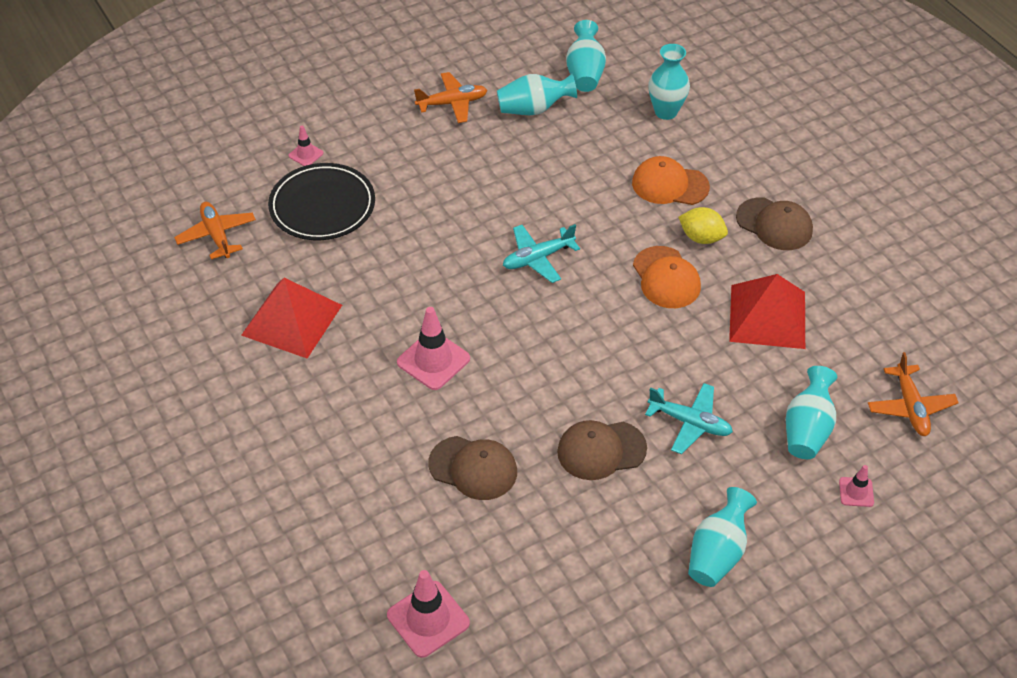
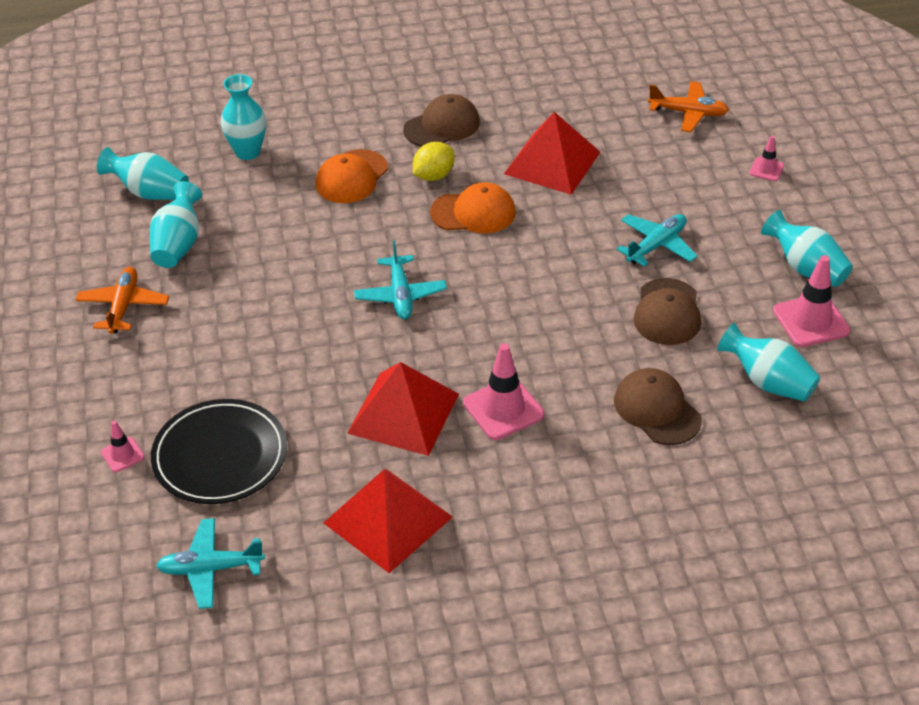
camera: 70 degrees left, 5 degrees down
(217, 235) = (211, 569): orange plane -> turquoise plane
(404, 298) = (403, 413): none -> red pyramid
(428, 619) = (829, 485): pink traffic cone -> pink traffic cone (811, 321)
(473, 468) = (657, 410): brown cap -> brown cap turned 75 degrees counterclockwise
(807, 429) = (690, 177): turquoise vase -> turquoise vase (768, 382)

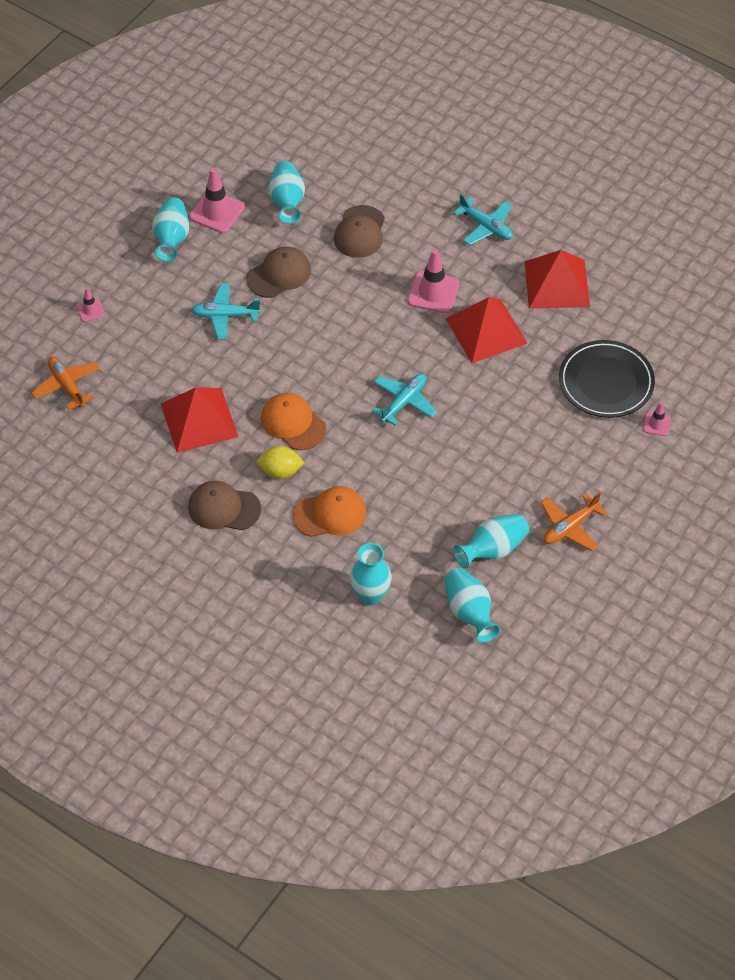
camera: 135 degrees left, 10 degrees up
(211, 569) = (667, 326): turquoise plane -> turquoise plane (486, 227)

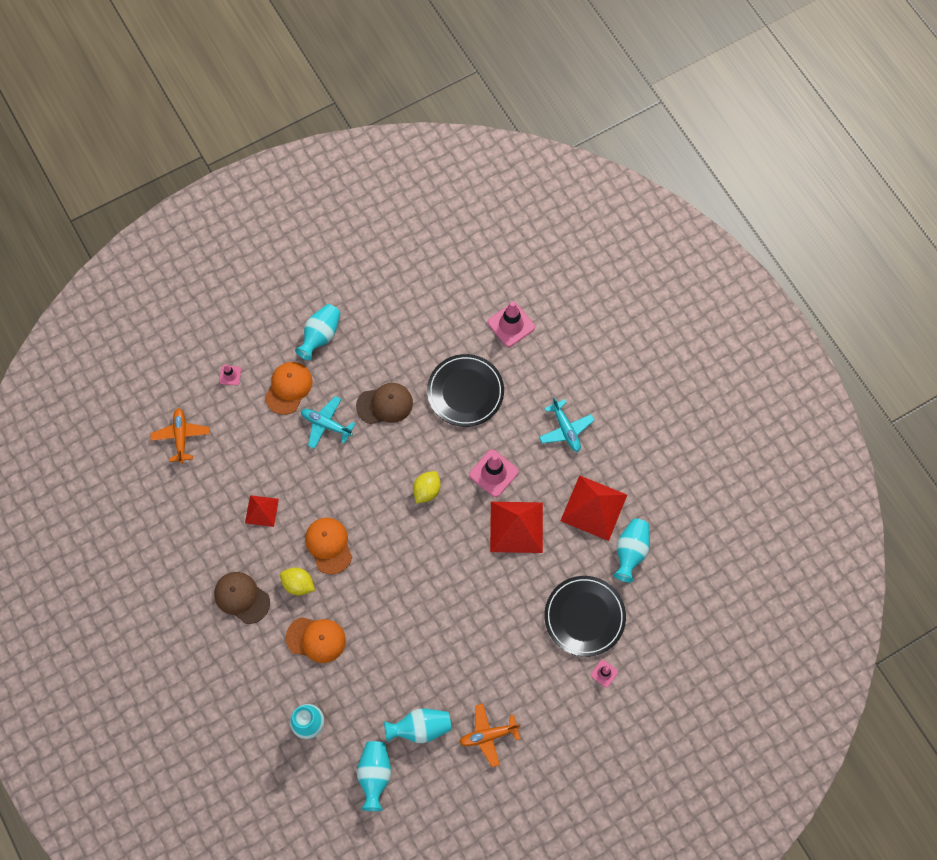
camera: 25 degrees right, 15 degrees up
(163, 298) = (288, 388): none -> orange cap
(199, 420) = (262, 511): red pyramid -> red pyramid, size x0.57
(217, 212) = (366, 325): pink traffic cone -> pink traffic cone (511, 325)
(287, 202) = (424, 339): turquoise vase -> turquoise vase (630, 552)
(360, 232) = (465, 392): brown cap -> black plate
(371, 334) = (427, 490): none -> yellow lemon
(404, 402) = (421, 564): turquoise plane -> none

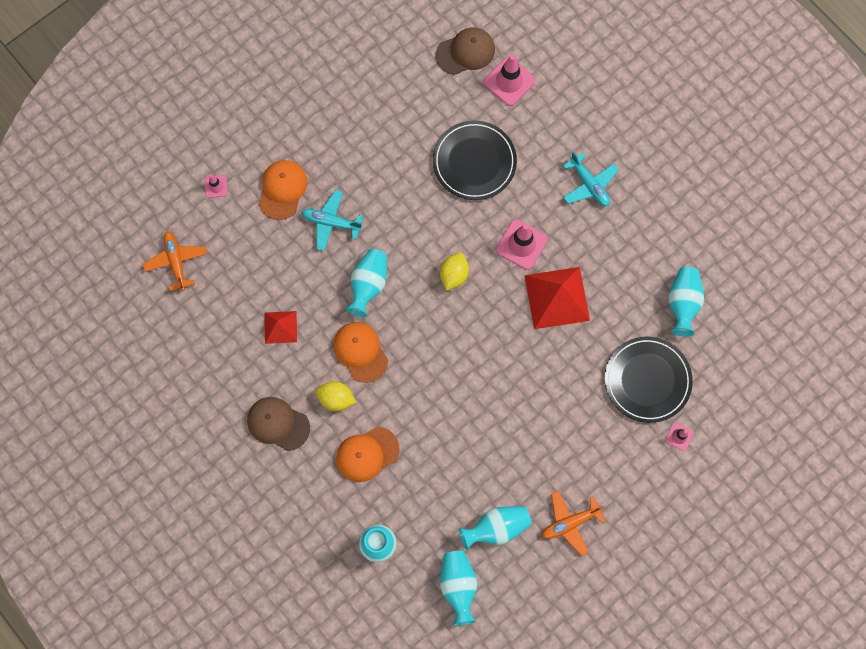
camera: 10 degrees left, 5 degrees up
(316, 639) = (367, 454): orange cap -> orange cap turned 150 degrees clockwise
(320, 336) = (306, 127): turquoise vase -> turquoise vase (368, 285)
(385, 404) = (390, 190): brown cap -> brown cap (465, 52)
(593, 507) = (635, 263): red pyramid -> none

